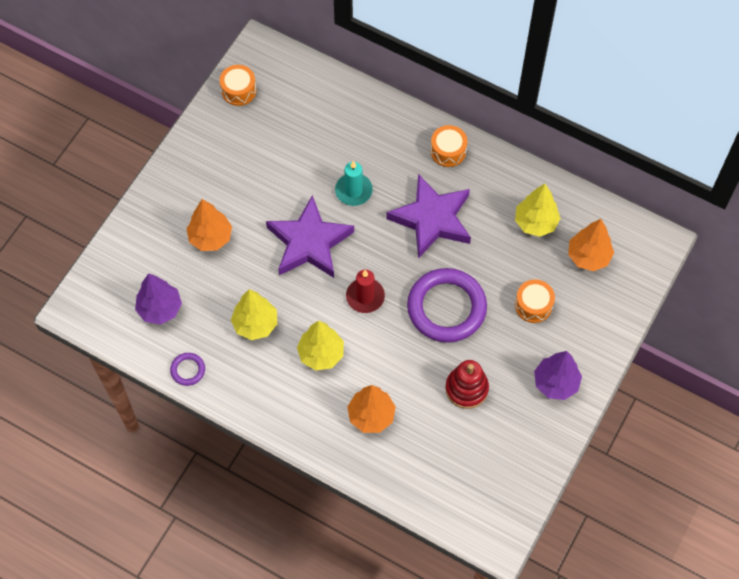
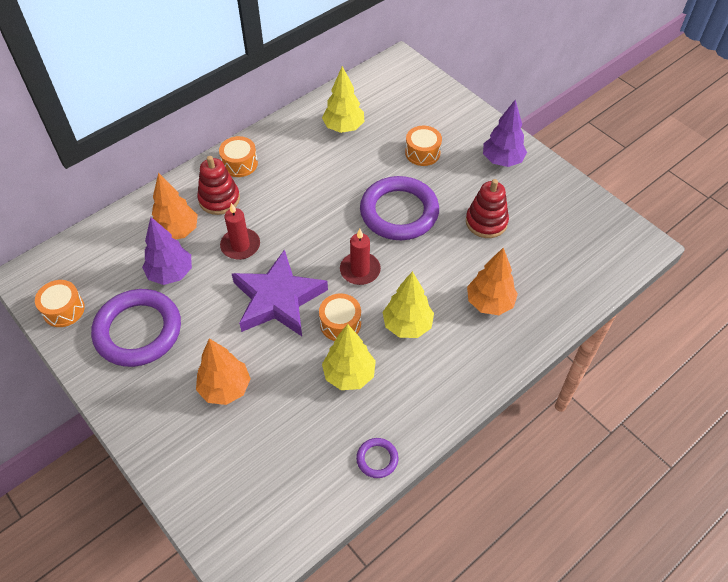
camera: 70 degrees left, 10 degrees down
(160, 309) = (288, 467): purple tree -> purple tree (171, 273)
(239, 152) = (138, 331): none -> purple ring
(303, 300) = (340, 323): none -> orange drum
(353, 191) = (240, 245): turquoise candle -> red candle
(398, 152) = (219, 199): none -> red stacking toy
(432, 219) = (303, 195): purple star -> none
(588, 256) = (392, 105): orange tree -> orange tree (177, 231)

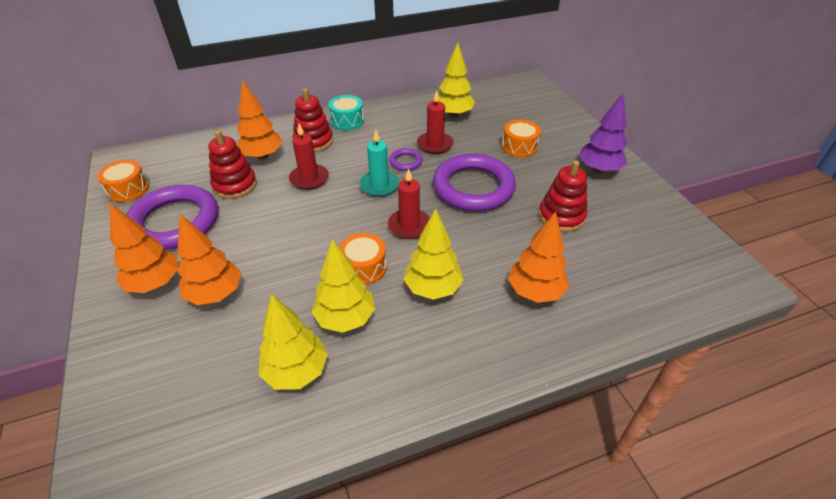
camera: 20 degrees right, 10 degrees down
(163, 396) = (155, 283): none -> orange tree
(171, 273) = (235, 185): purple tree -> red stacking toy
(240, 164) = (347, 121): orange drum -> turquoise drum
(278, 299) = (316, 229): purple star -> none
(312, 234) = (379, 185): none -> turquoise candle
(333, 431) = (296, 372): none -> yellow tree
(342, 171) = (435, 144): none -> red candle
(377, 459) = (326, 420): purple ring -> purple ring (406, 162)

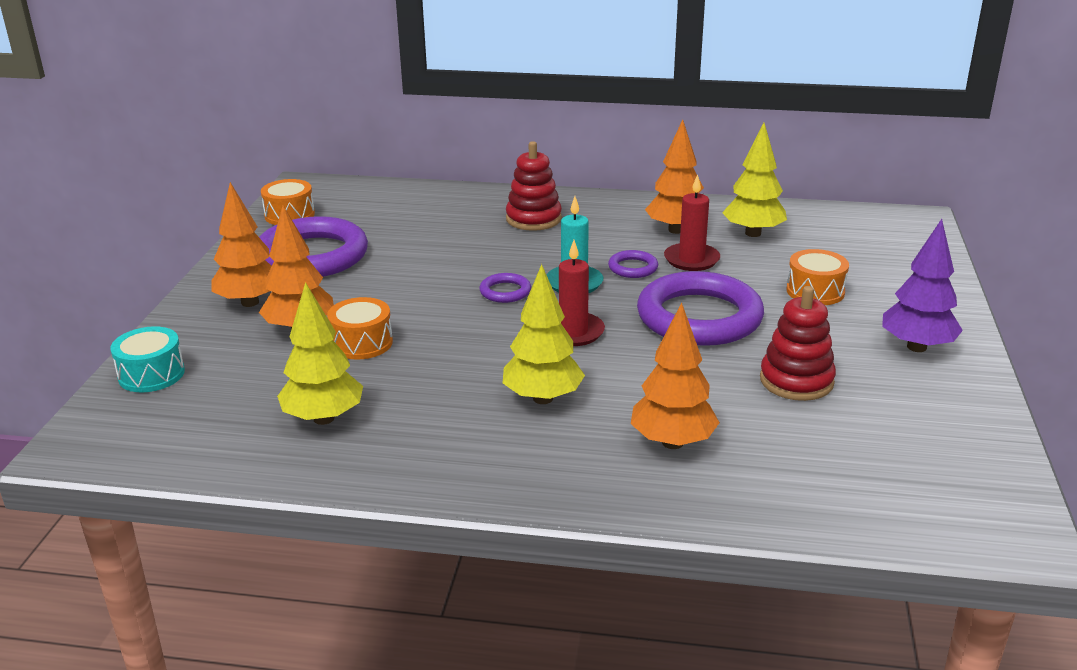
camera: 30 degrees right, 15 degrees down
(235, 185) = (403, 239): red stacking toy -> none
(262, 156) = (459, 219): orange tree -> orange tree (676, 230)
(309, 179) = (493, 254): red candle -> none
(340, 207) = (505, 291): none -> purple ring
(345, 319) = (415, 392): yellow tree -> none
(347, 121) = (596, 207): turquoise drum -> turquoise drum (151, 374)
(364, 267) = (479, 354): orange drum -> orange drum (362, 343)

